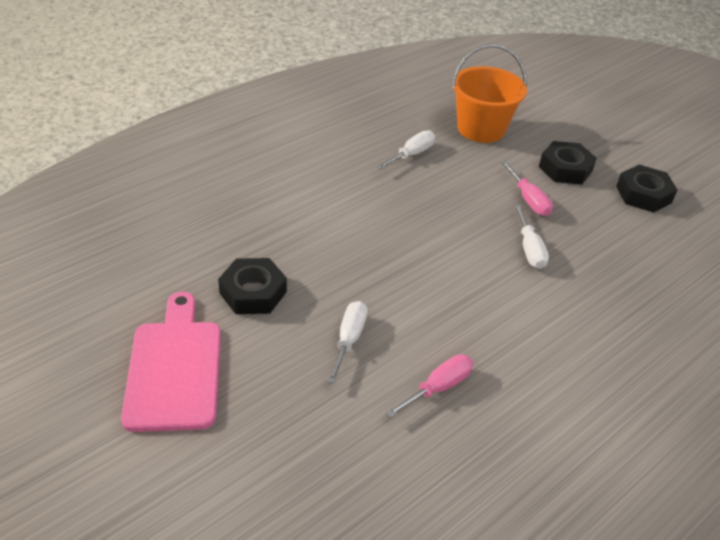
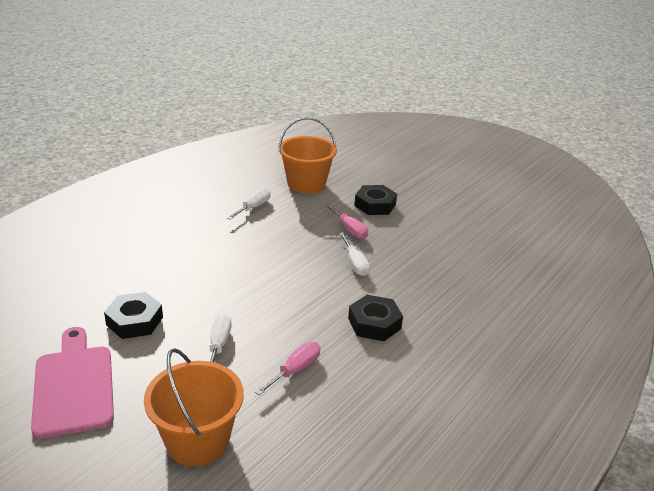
camera: 10 degrees left, 10 degrees down
(310, 465) = (197, 440): none -> orange bucket
(643, 194) = (436, 216): black nut -> black nut (374, 323)

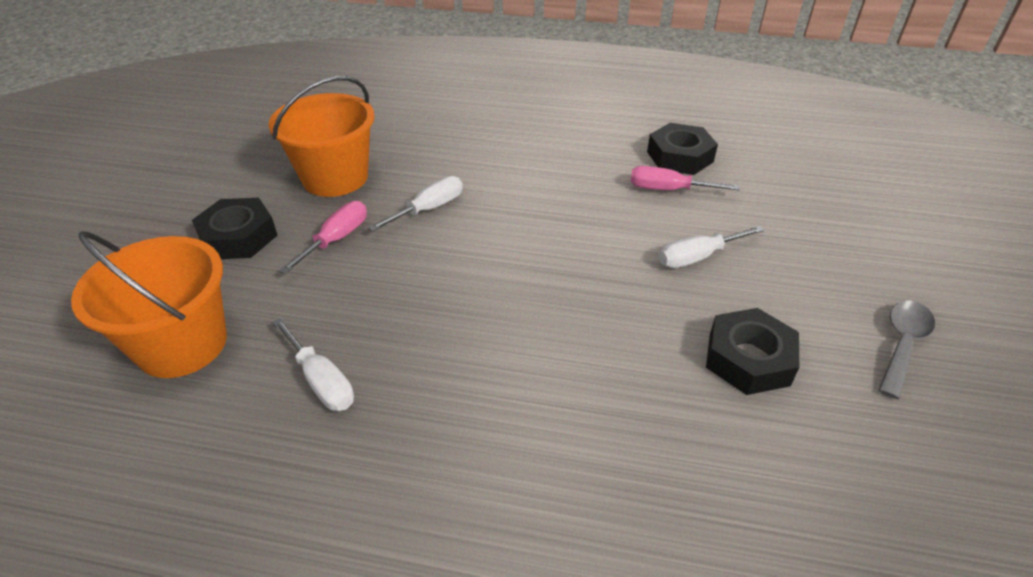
camera: 115 degrees left, 10 degrees up
(74, 386) = (902, 344): pink cutting board -> grey spoon
(197, 440) = (824, 213): orange bucket -> orange bucket (335, 177)
(253, 207) = (321, 381): white screwdriver -> white screwdriver turned 135 degrees counterclockwise
(374, 323) = (541, 163): black nut -> black nut (680, 157)

